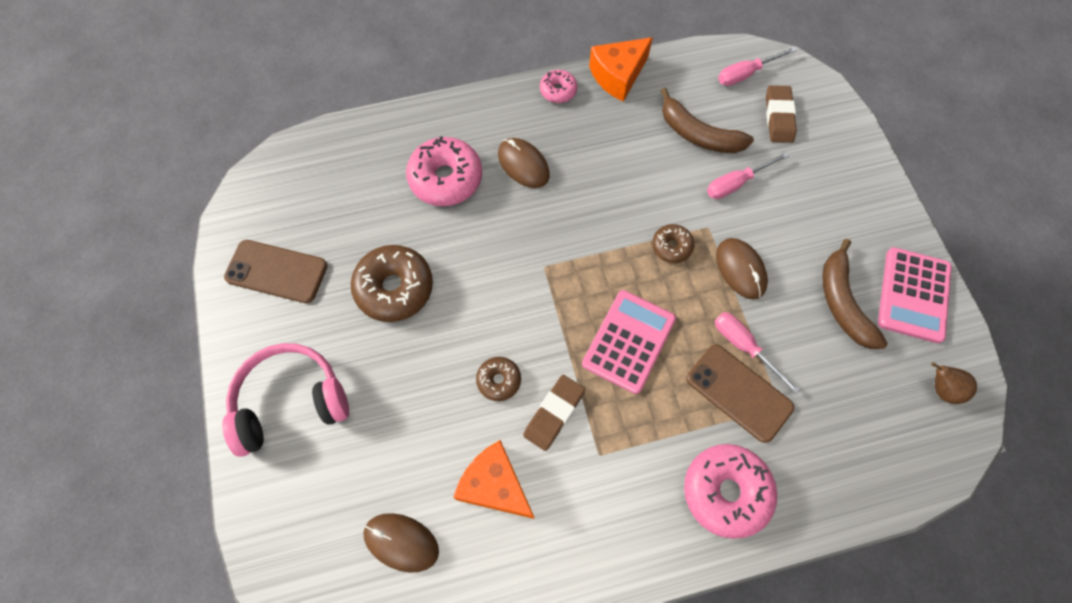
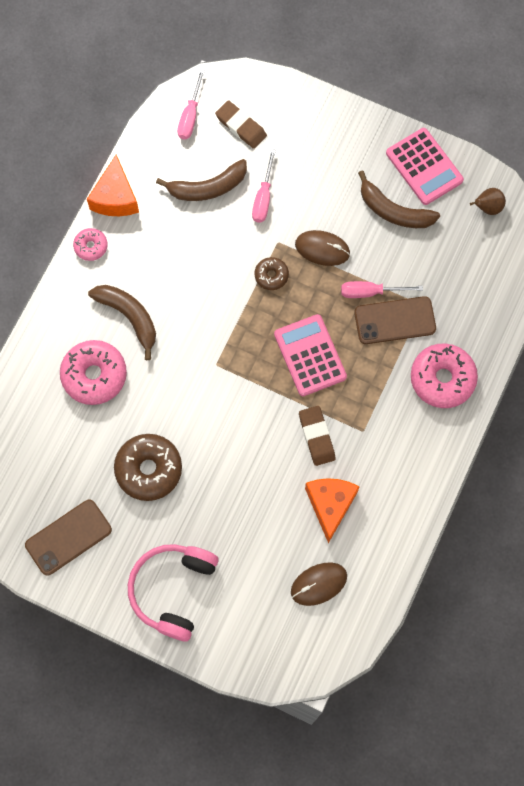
camera: 50 degrees left, 5 degrees up
(495, 485) = (330, 505): orange cheese -> orange cheese turned 105 degrees clockwise
(499, 380) = (268, 452): brown donut -> none
(523, 164) = (129, 317): brown mouse -> brown banana

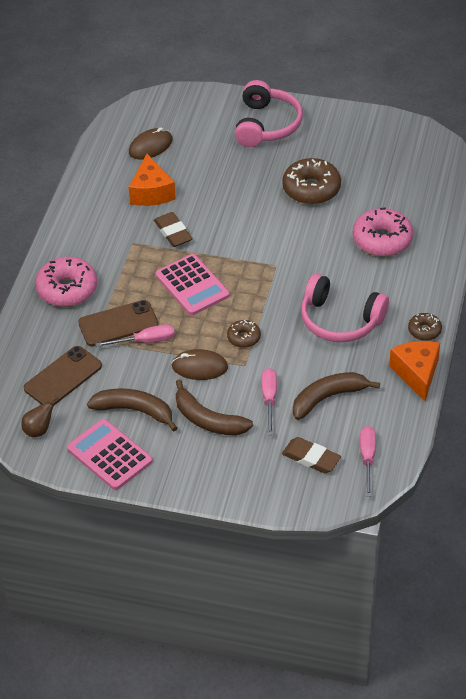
camera: 170 degrees right, 25 degrees down
(68, 537) = (361, 140): brown phone -> brown phone (63, 377)
(91, 246) = (424, 330): pink donut -> brown donut
(129, 317) = (367, 285): brown banana -> brown banana (208, 420)
(170, 277) = (340, 320): none -> pink headphones

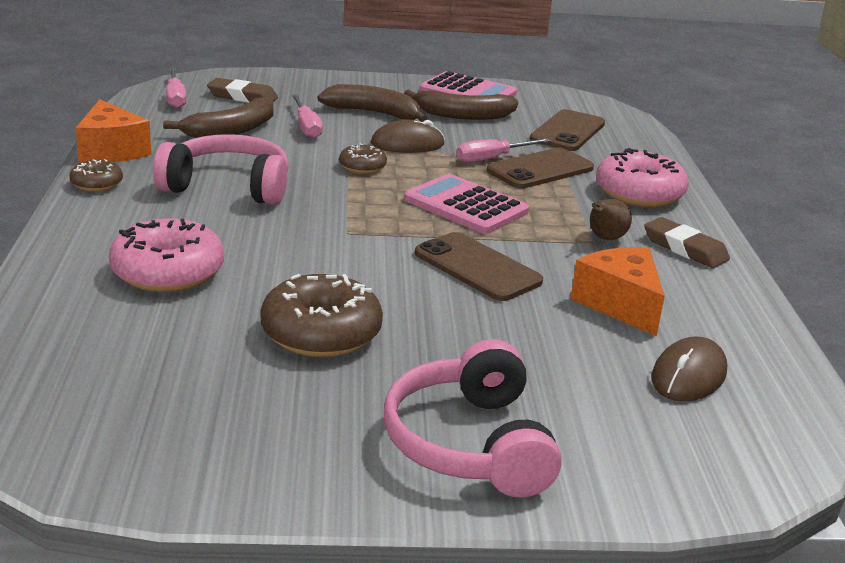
camera: 160 degrees right, 20 degrees down
(39, 430) = (557, 102): brown pear -> brown pear (605, 238)
(173, 232) = (539, 257): brown eraser -> brown eraser (685, 248)
(213, 227) = (477, 268): none -> brown phone

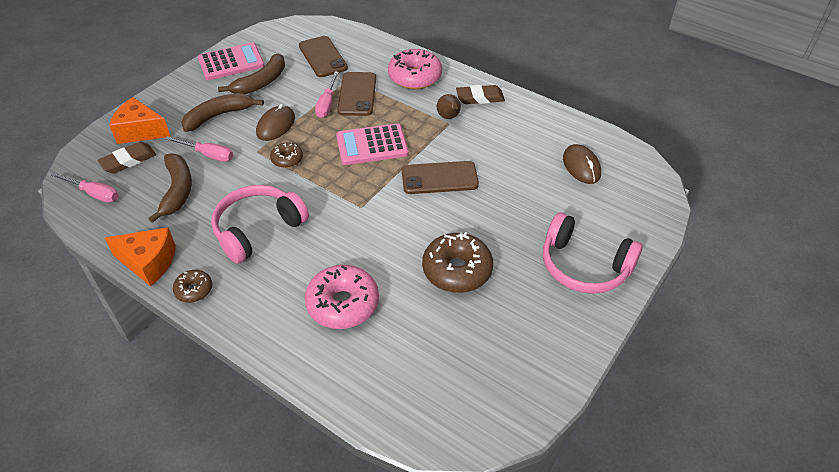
camera: 50 degrees left, 20 degrees up
(620, 304) = (511, 150): orange cheese -> orange cheese (140, 131)

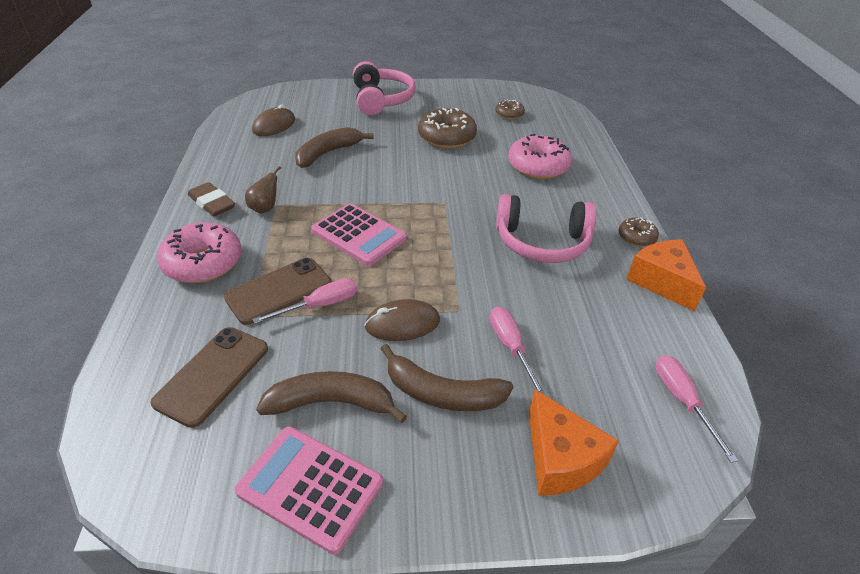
camera: 130 degrees left, 5 degrees down
(128, 160) = (610, 418): brown eraser -> none
(177, 190) = (581, 330): brown banana -> brown banana (328, 153)
(287, 159) = (443, 279): brown donut -> brown donut (509, 114)
(439, 178) = (362, 179): brown phone -> none

